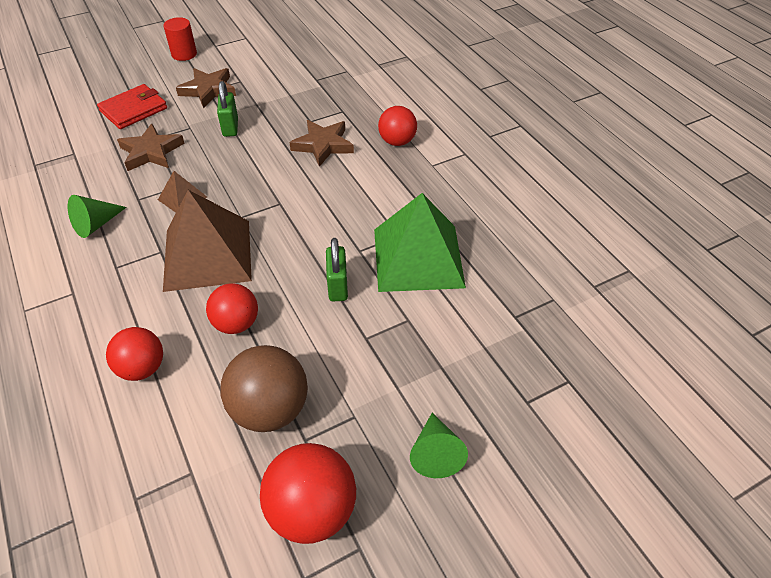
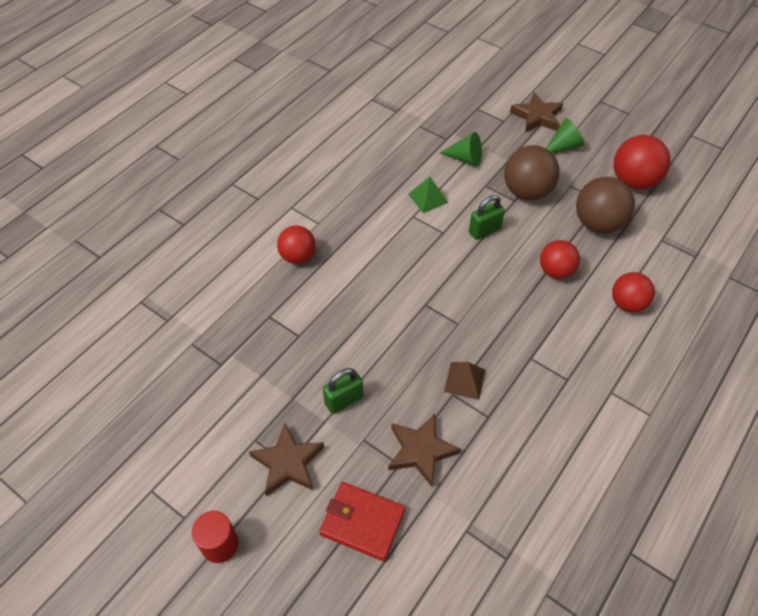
camera: 115 degrees left, 5 degrees up
(96, 224) = (538, 429): green cone -> green cone (465, 158)
(207, 254) = (511, 323): brown pyramid -> none
(323, 145) = (331, 308): brown star -> brown star (537, 116)
(372, 358) = (527, 192): none -> brown ball
(418, 257) = (428, 198): green pyramid -> green pyramid, size x0.45

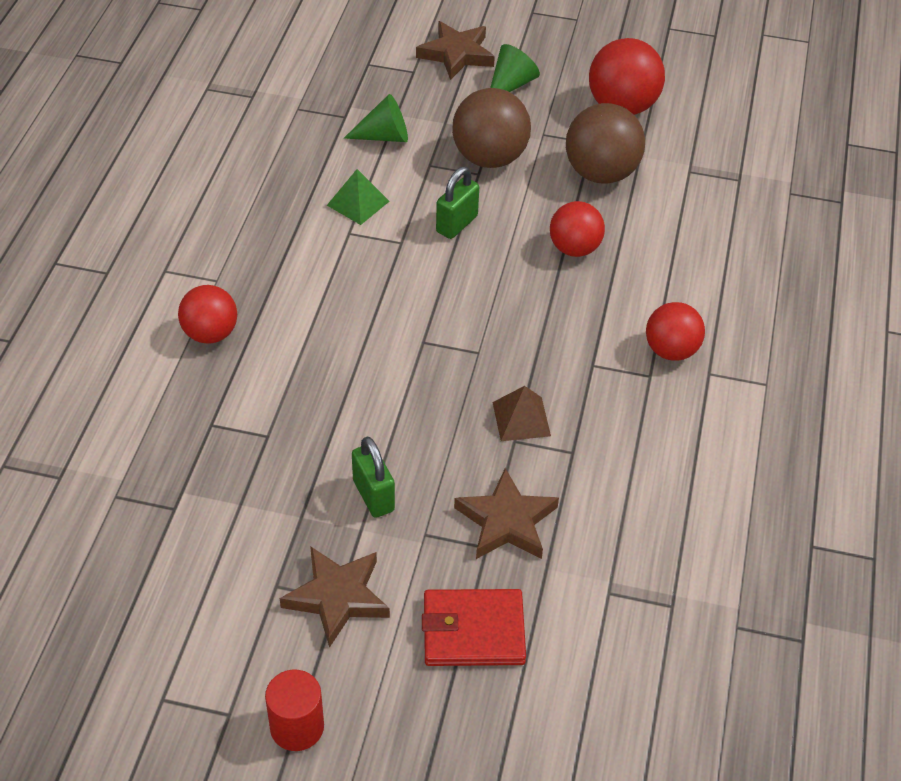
camera: 25 degrees left, 5 degrees down
(344, 400) = (373, 496): green padlock -> green padlock turned 60 degrees counterclockwise
(627, 303) = (682, 261): red ball -> red ball (671, 350)

